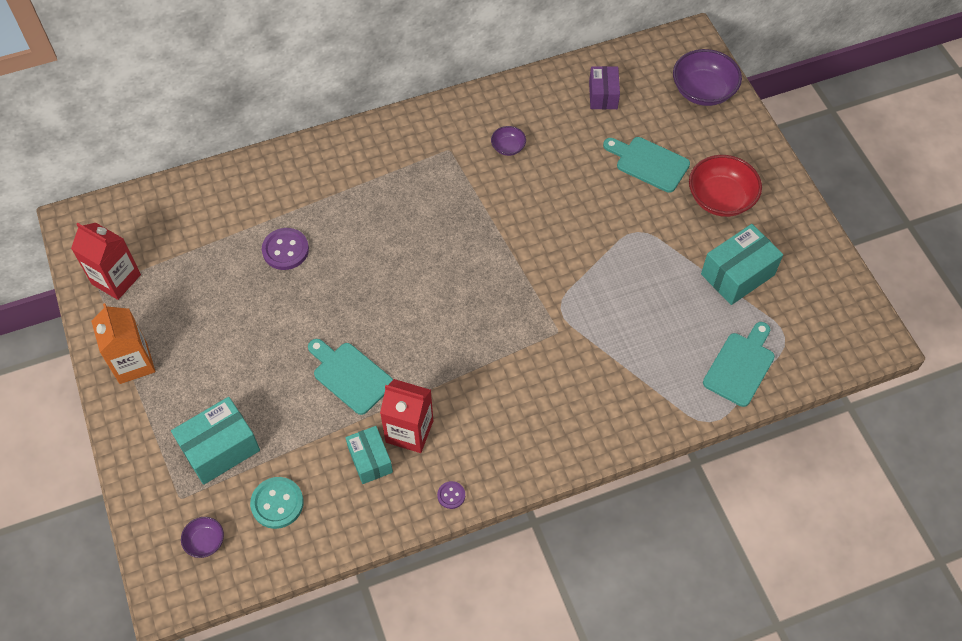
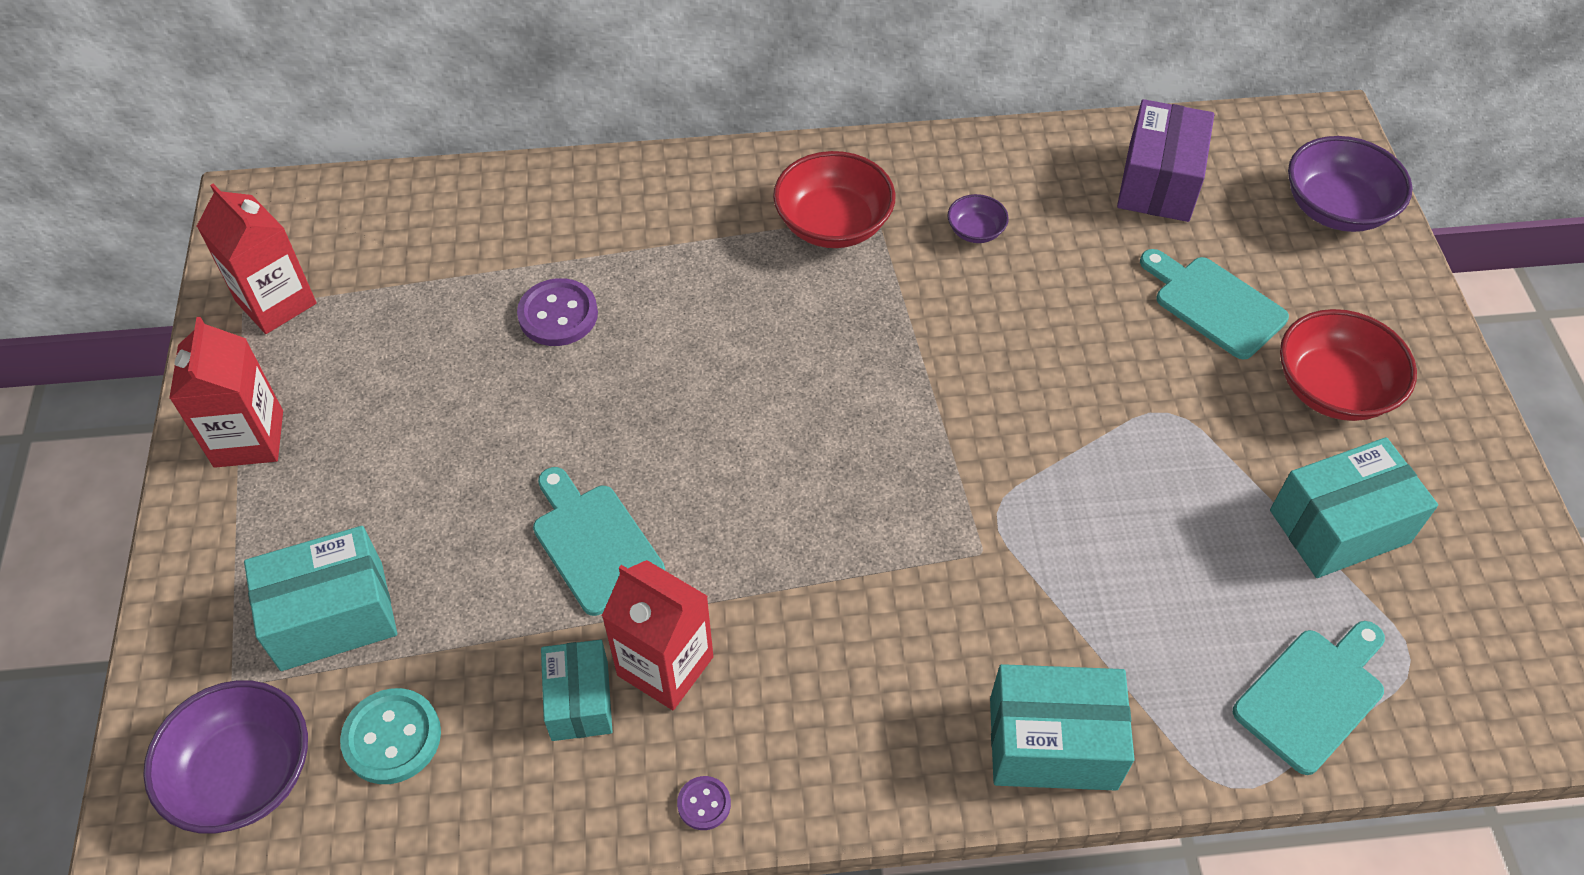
camera: 15 degrees right, 5 degrees down
(133, 363) = (249, 439): orange carton -> red carton
(205, 541) = (244, 774): purple bowl -> purple bowl, size x1.99
(426, 160) = (833, 224): none -> red bowl
(603, 95) = (1158, 182): purple box -> purple box, size x1.53
(618, 421) = (1052, 743): none -> turquoise box

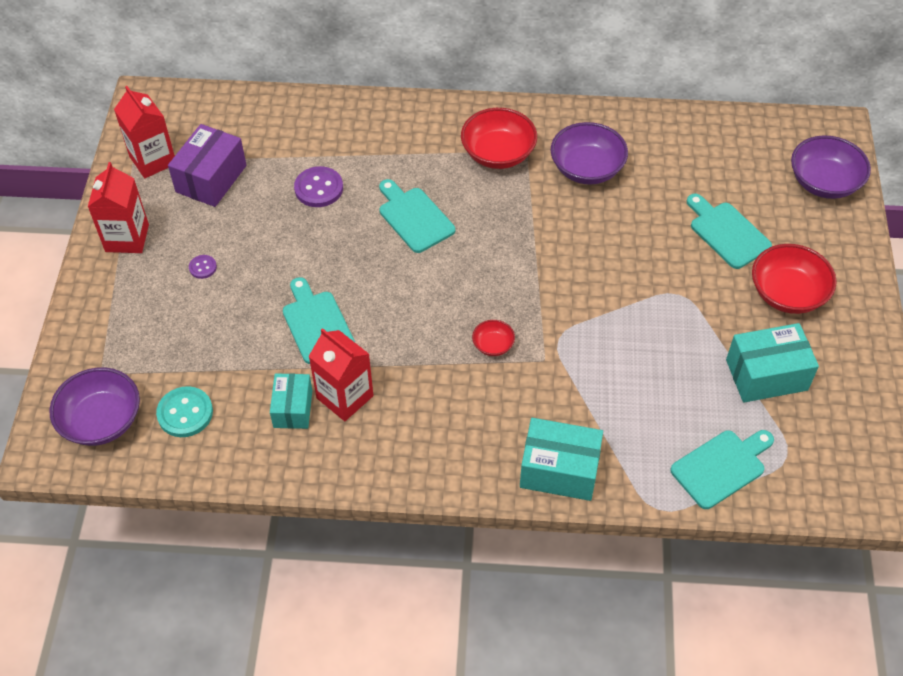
camera: 10 degrees right, 0 degrees up
(332, 616) = (161, 343): turquoise box -> none
(704, 804) = (352, 473): purple button -> purple button (203, 267)
(721, 342) = (414, 217): none -> turquoise cutting board
(894, 539) = (493, 345): none -> red bowl
(975, 231) = (587, 169): purple bowl -> purple bowl, size x1.99
(1158, 182) = (712, 152): purple box -> purple box (211, 178)

